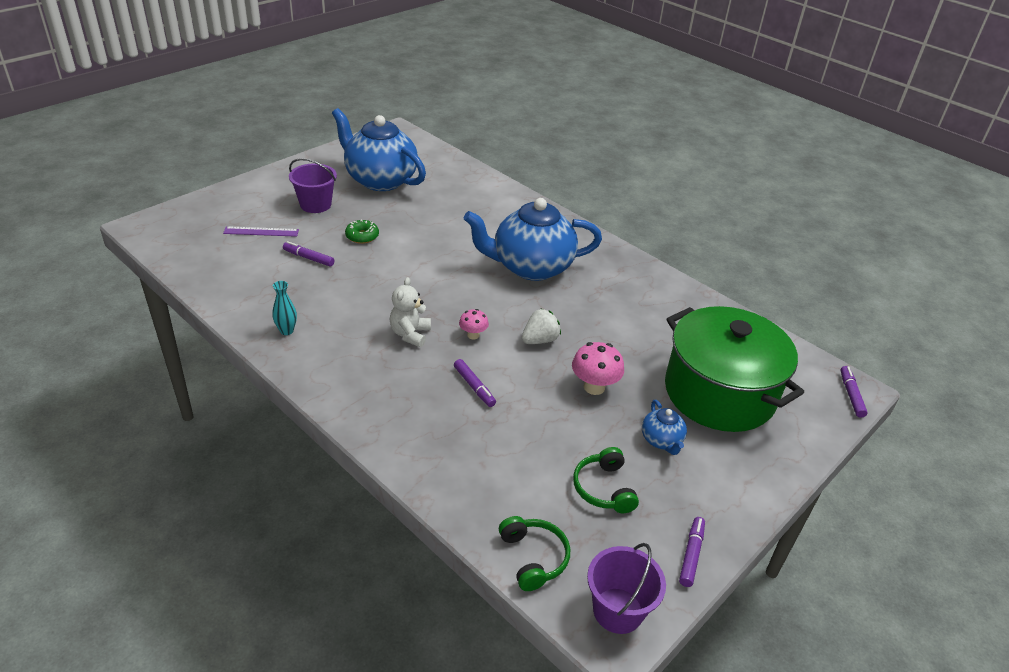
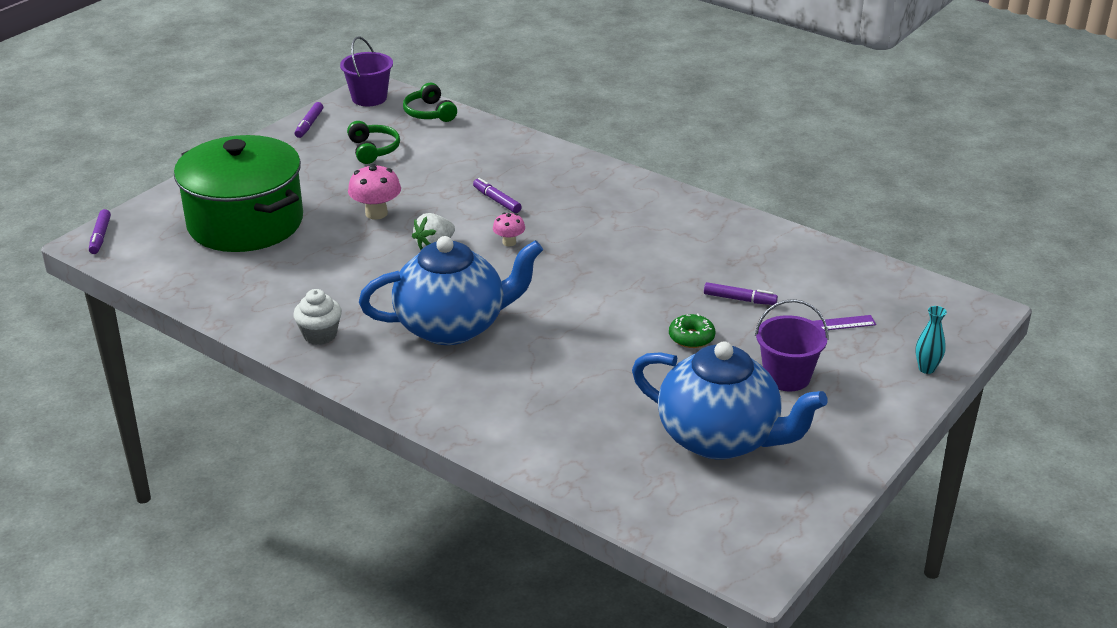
camera: 175 degrees right, 5 degrees down
(286, 331) = (706, 223): turquoise vase -> turquoise vase (926, 368)
(410, 334) = (577, 235): white teddy bear -> none
(628, 274) = (320, 335): none -> white cupcake
(661, 441) = (316, 182): blue teapot -> none

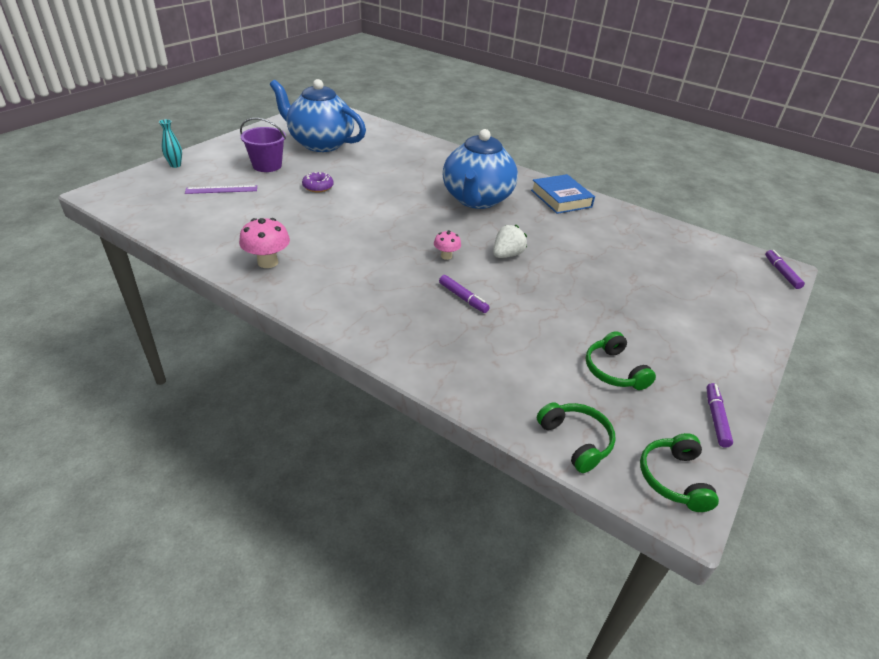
camera: 175 degrees right, 5 degrees up
(245, 223) = (676, 282): green pot -> none
(320, 335) = (561, 198): white cupcake -> blue book
(369, 98) = (673, 478): purple bucket -> green headphones
(376, 213) = (569, 287): pink mushroom -> pink mushroom (268, 262)
(452, 326) = (476, 199): blue teapot -> blue teapot turned 60 degrees counterclockwise
(691, 337) = (318, 187): green donut -> purple donut
(739, 299) = (273, 207): purple marker -> none

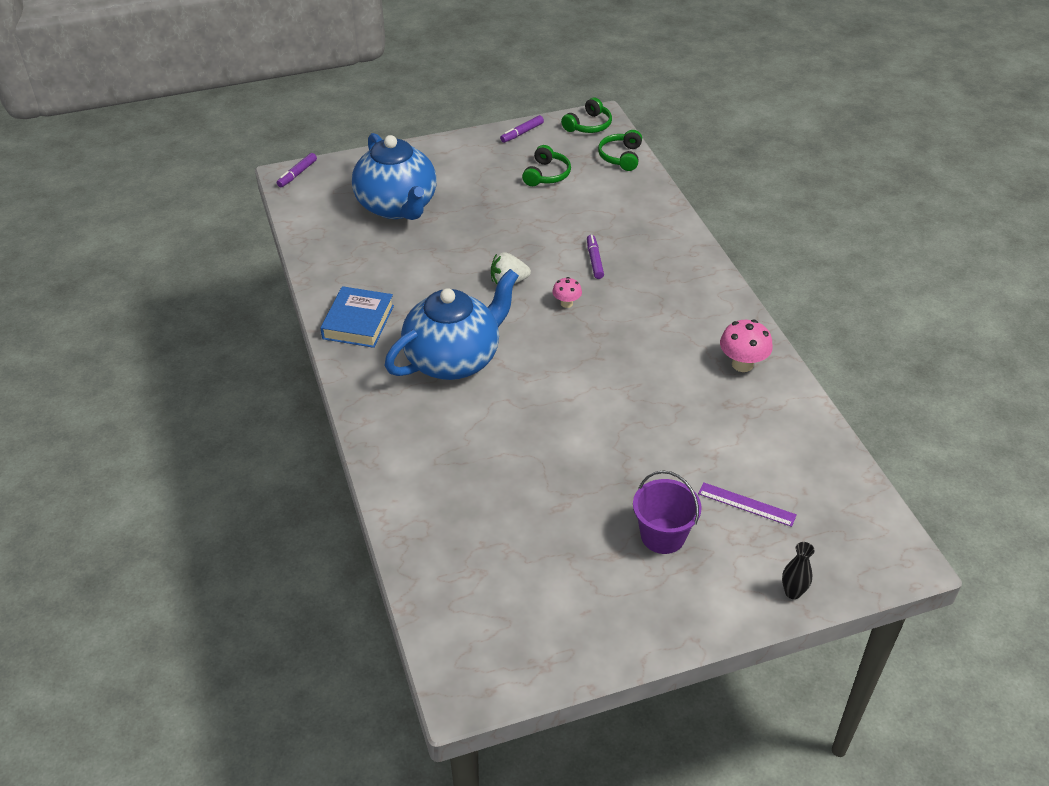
camera: 140 degrees left, 5 degrees up
(175, 165) = (792, 592): turquoise vase -> black vase
(318, 187) = (622, 459): purple donut -> none
(320, 144) = (552, 563): blue teapot -> blue teapot (397, 206)

